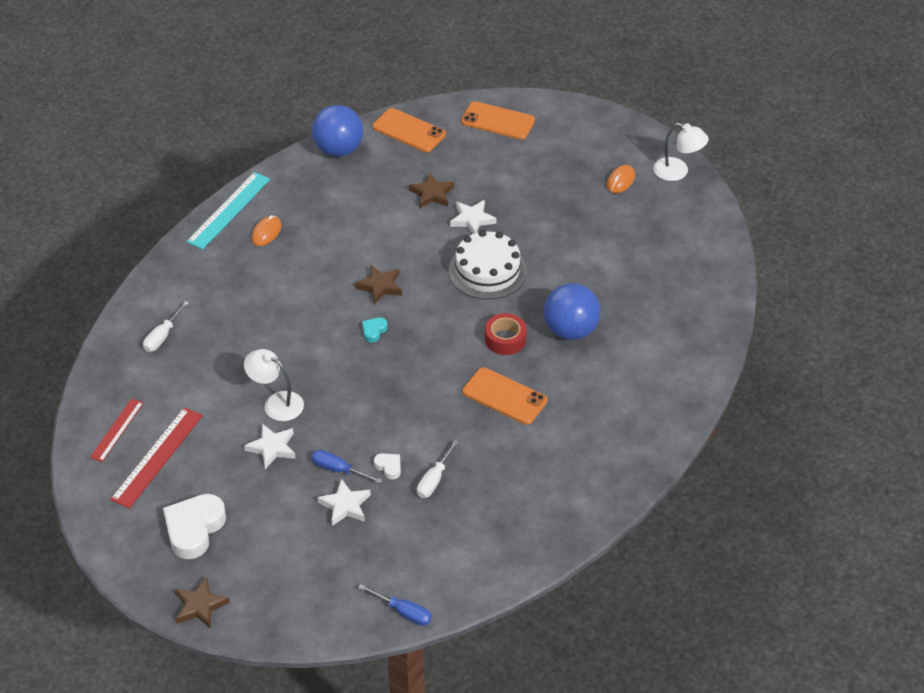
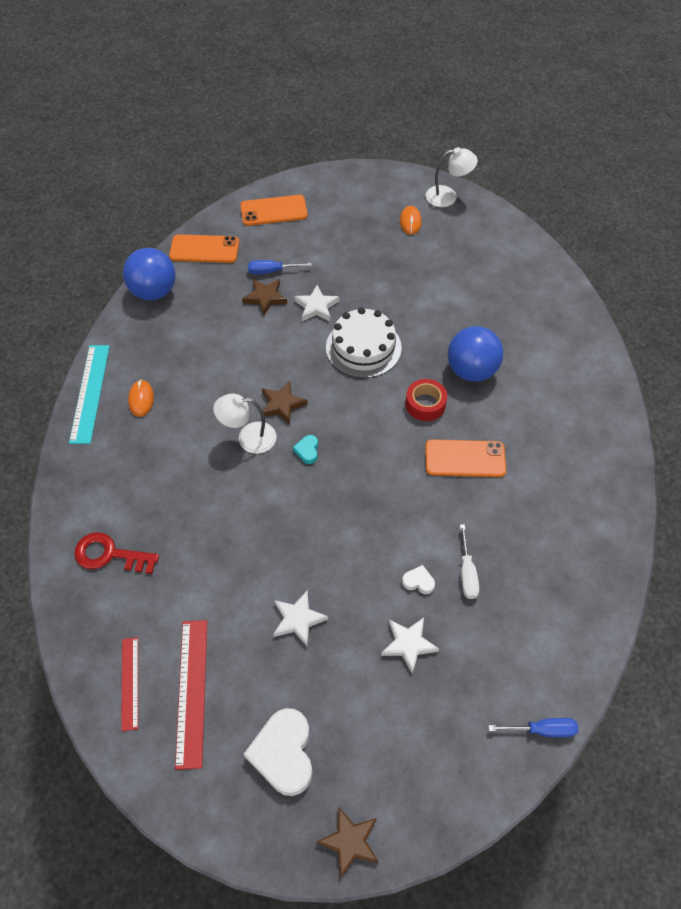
camera: 30 degrees left, 10 degrees up
(162, 337) = (110, 555): white screwdriver -> red key
(276, 403) = (269, 569): white lamp -> white lamp (248, 438)
(338, 469) = (375, 609): blue screwdriver -> blue screwdriver (271, 271)

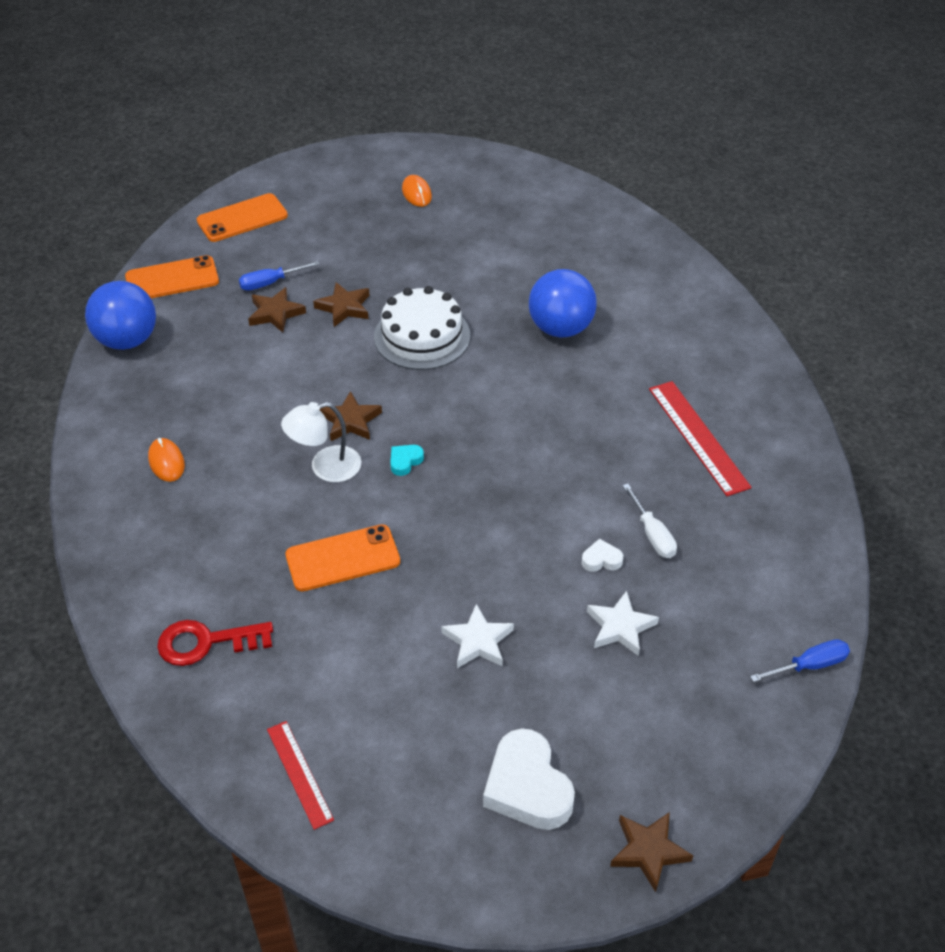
camera: 20 degrees left, 10 degrees down
(90, 393) = (95, 472): turquoise ruler -> none
(192, 691) = (383, 758): red ruler -> red ruler (698, 437)
(307, 451) = (405, 461): turquoise heart -> turquoise heart turned 60 degrees clockwise
(316, 306) = (344, 307): white star -> brown star
(425, 404) = (523, 376): red tape -> none
(448, 196) = (449, 157): white lamp -> none
(465, 458) = (595, 419): orange phone -> orange phone (342, 558)

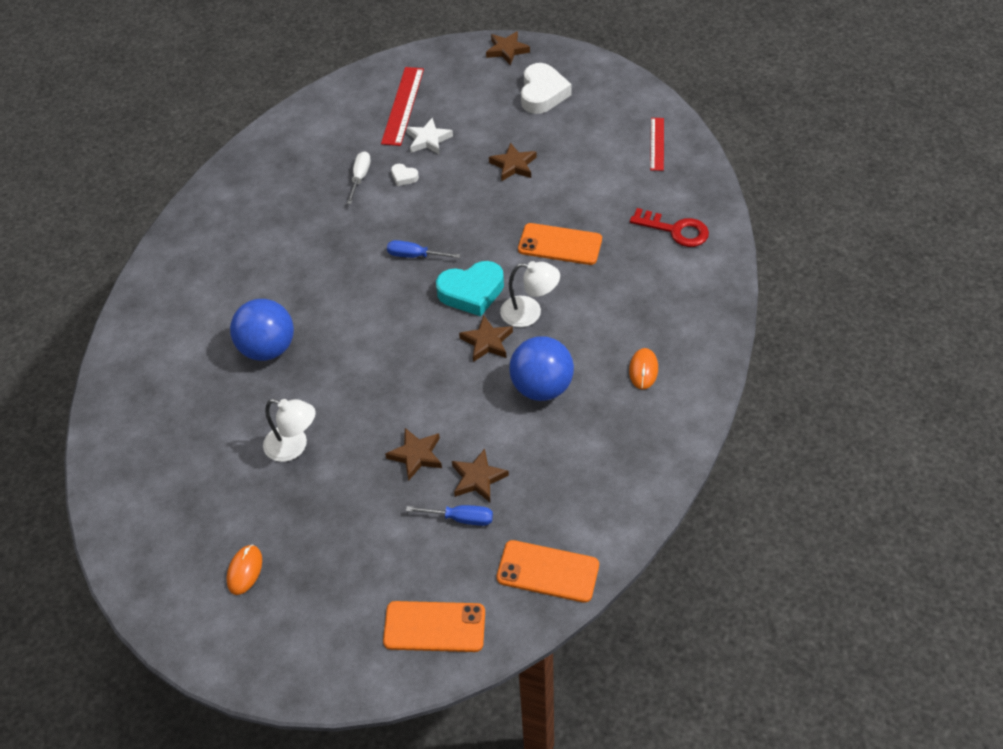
camera: 145 degrees left, 5 degrees up
(127, 340) = (623, 511): blue ball -> blue ball (541, 387)
(405, 461) = (471, 292): turquoise heart -> turquoise heart, size x2.19
(422, 336) = (377, 393): white cake -> none
(457, 272) = (294, 447): none -> white lamp
(478, 641) = (513, 165): white star -> brown star
(698, 437) = (266, 222): red ruler -> red ruler (402, 106)
(810, 665) = (350, 84): blue screwdriver -> blue screwdriver (414, 255)

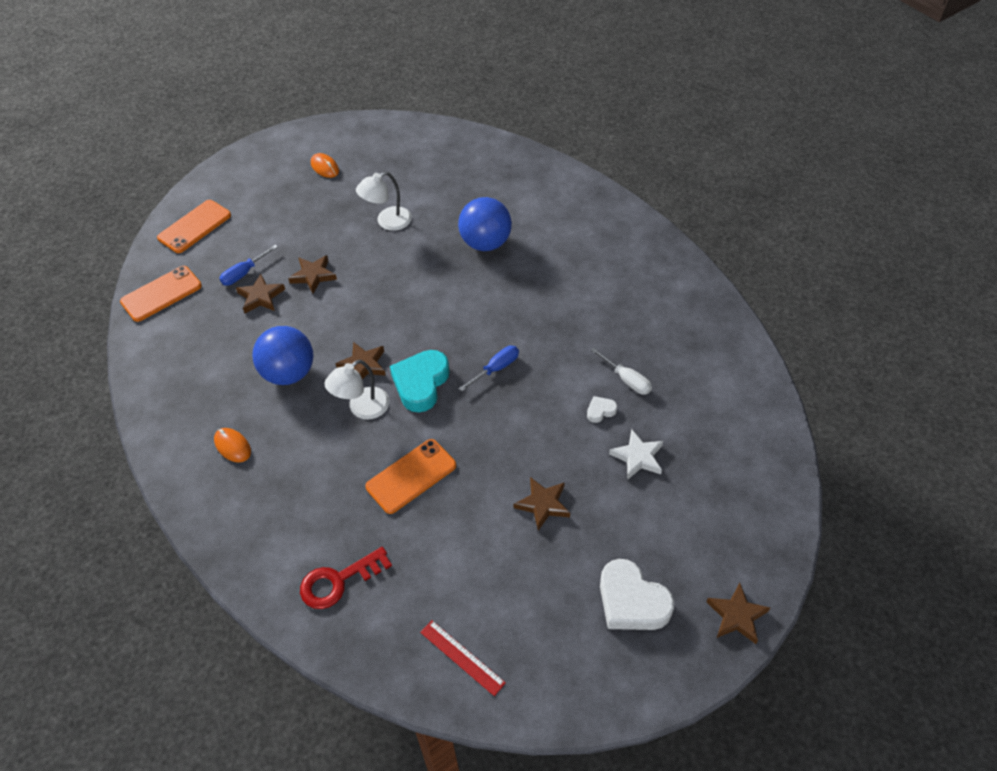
camera: 125 degrees right, 0 degrees up
(402, 106) = (708, 464): red ruler -> none

